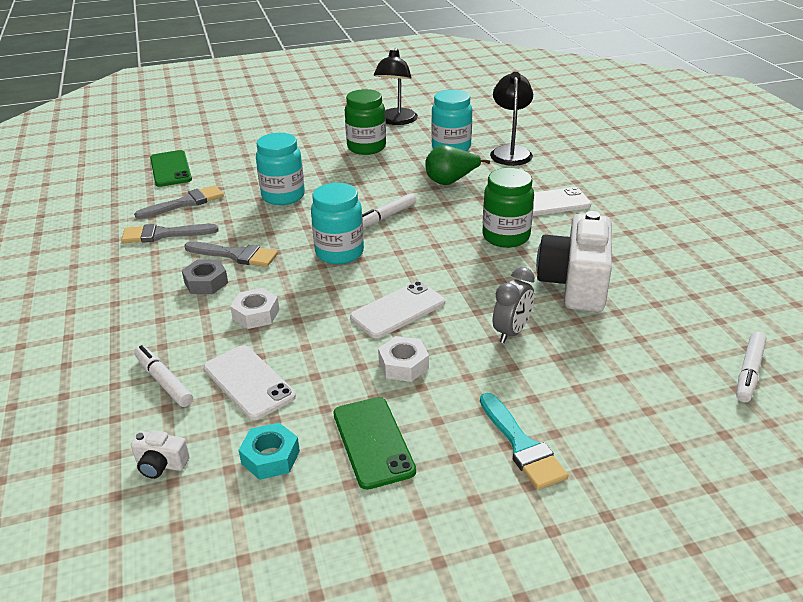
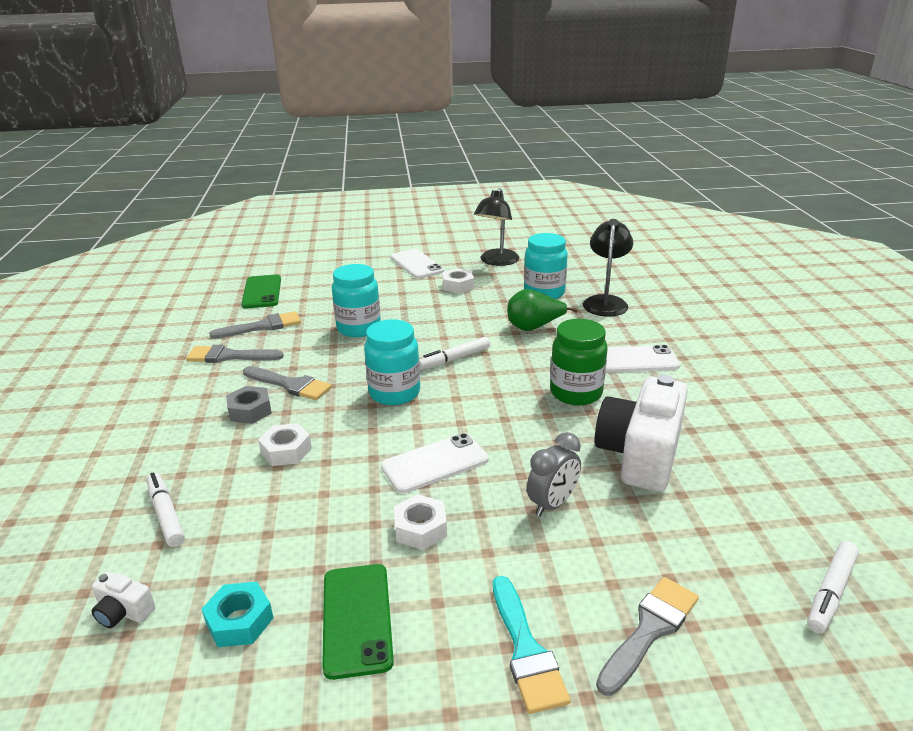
camera: 10 degrees right, 5 degrees down
(249, 382) = (250, 527): white phone -> white phone (416, 264)
(366, 147) = (458, 286): green jar -> white nut
(616, 418) = (649, 630): none -> grey brush

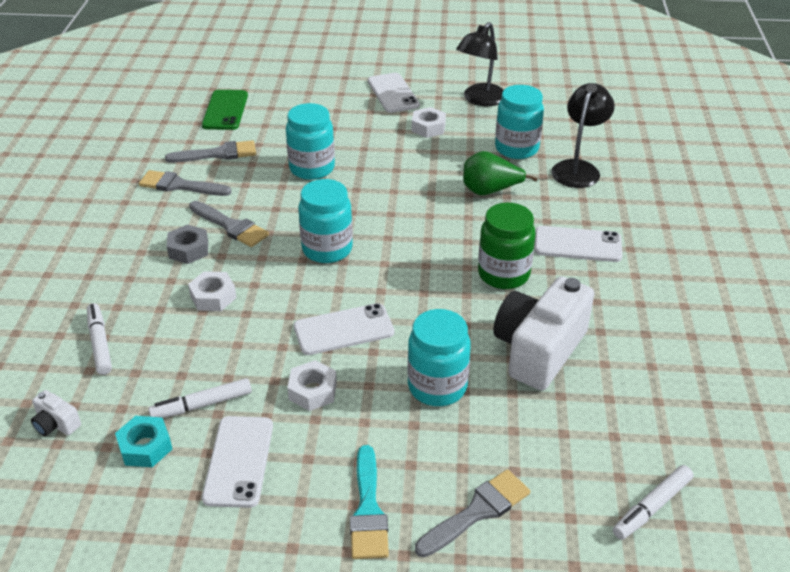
camera: 10 degrees right, 10 degrees up
(357, 619) = (239, 461): green phone -> white phone
(454, 359) = (396, 218): white marker -> white marker (202, 405)
(552, 504) = (437, 387): grey clock -> turquoise jar

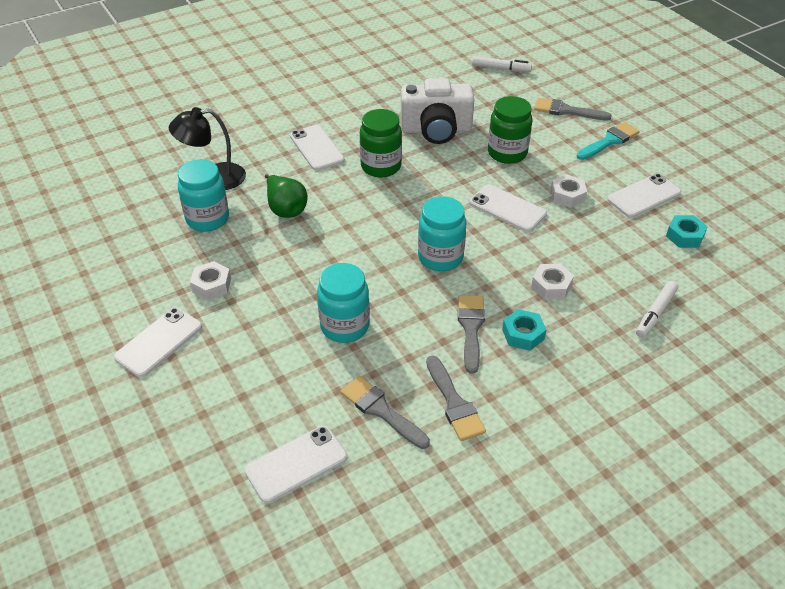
camera: 125 degrees left, 5 degrees up
(56, 424) = (725, 284): white camera -> none
(188, 250) = (523, 334): grey nut -> turquoise nut
(202, 405) = (632, 232): white marker -> none
(225, 110) = (296, 464): green phone -> white phone
(437, 387) = (507, 153): turquoise jar -> green jar
(480, 100) = (131, 274): black lamp -> none

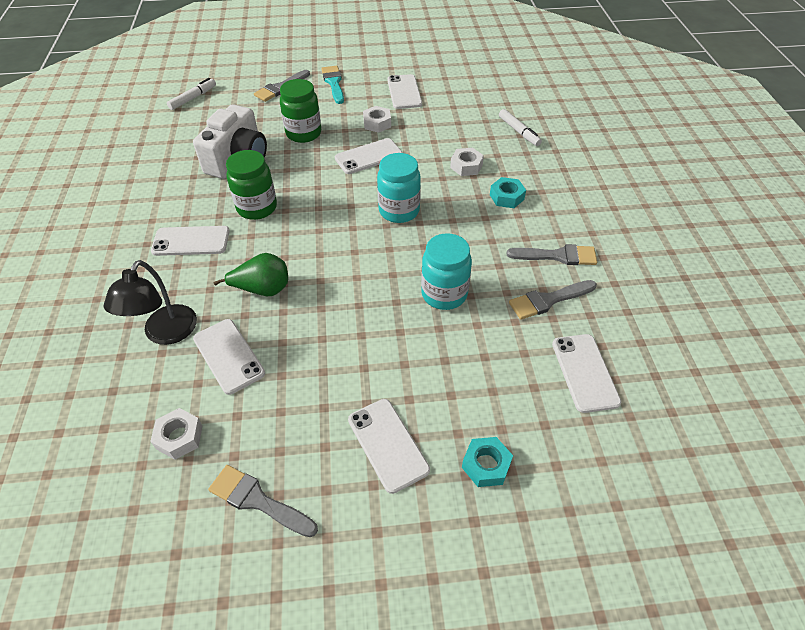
camera: 65 degrees left, 5 degrees up
(208, 219) = (228, 356): turquoise jar -> white phone
(211, 285) = (332, 378): white nut -> white nut (179, 437)
(471, 328) = (486, 221): grey brush -> grey brush (258, 500)
(684, 236) = (455, 92): turquoise nut -> turquoise nut (486, 465)

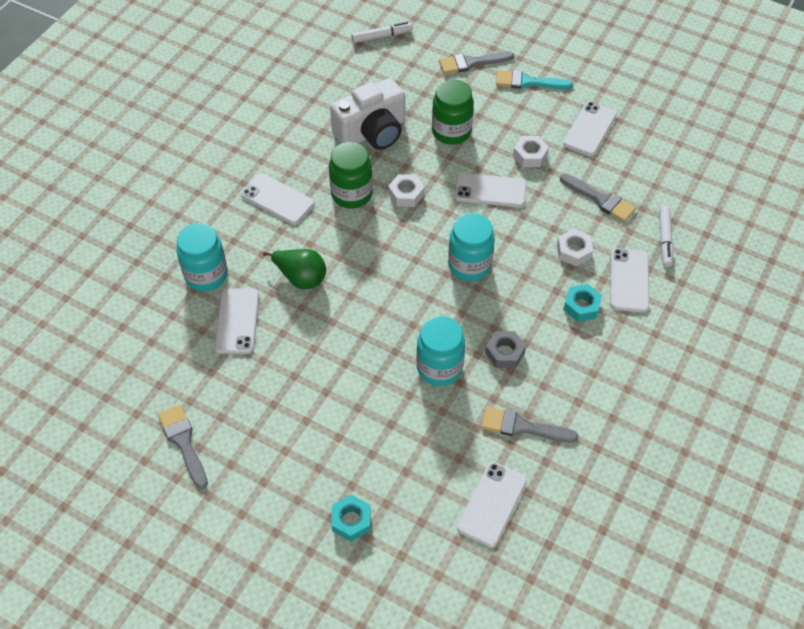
camera: 35 degrees right, 5 degrees up
(165, 334) = (206, 275): black lamp -> turquoise jar
(179, 437) = (164, 364): white nut -> white nut (406, 194)
(334, 83) = (528, 82): turquoise brush -> turquoise brush turned 105 degrees counterclockwise
(388, 444) = (296, 460): white phone -> white phone (629, 280)
(483, 256) = (504, 353): none -> grey nut
(557, 256) = (571, 392): grey brush -> grey brush (600, 199)

